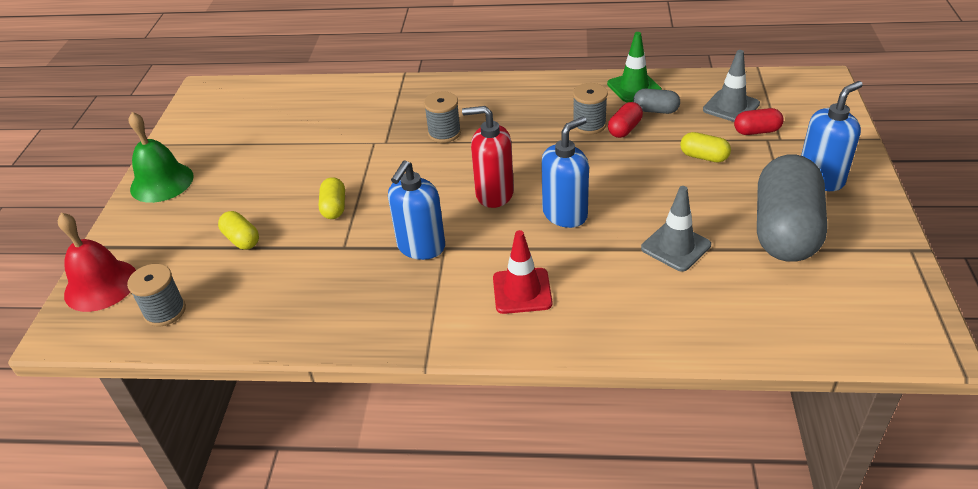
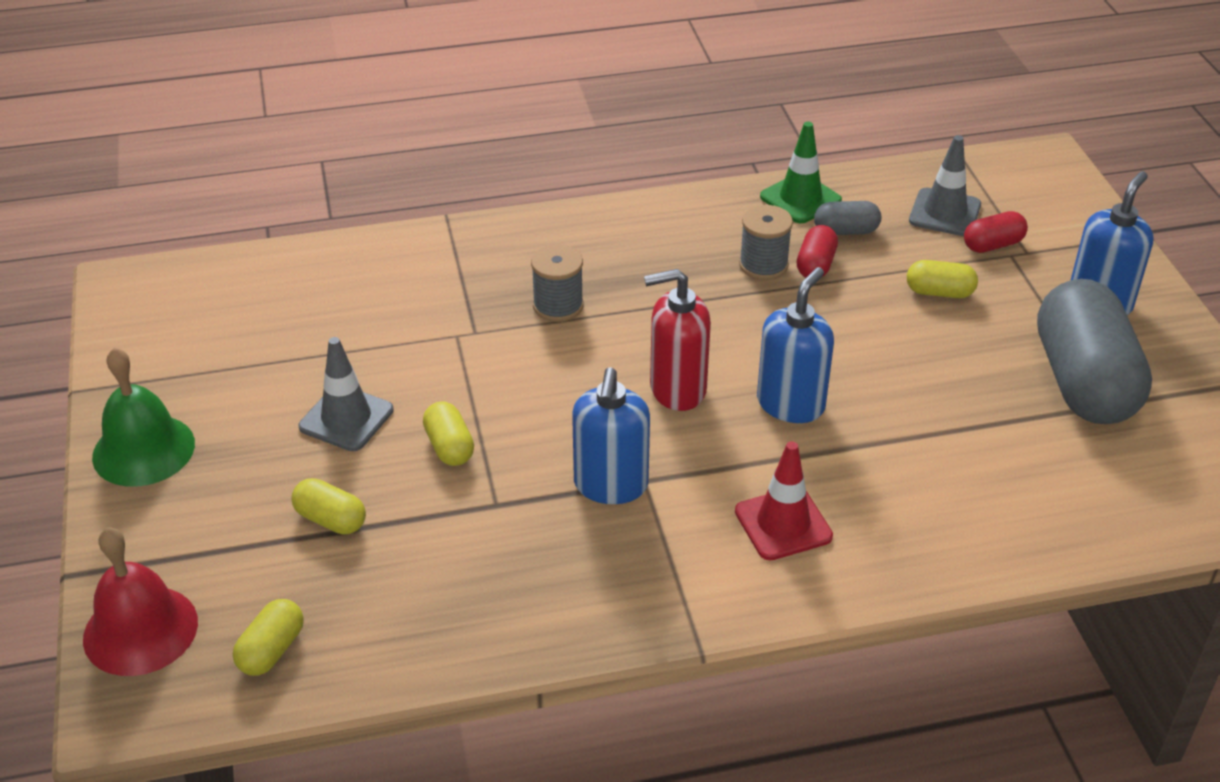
camera: 20 degrees left, 0 degrees up
(165, 311) = (271, 650): grey spool -> yellow capsule
(675, 247) = (957, 427): grey traffic cone -> grey traffic cone (346, 418)

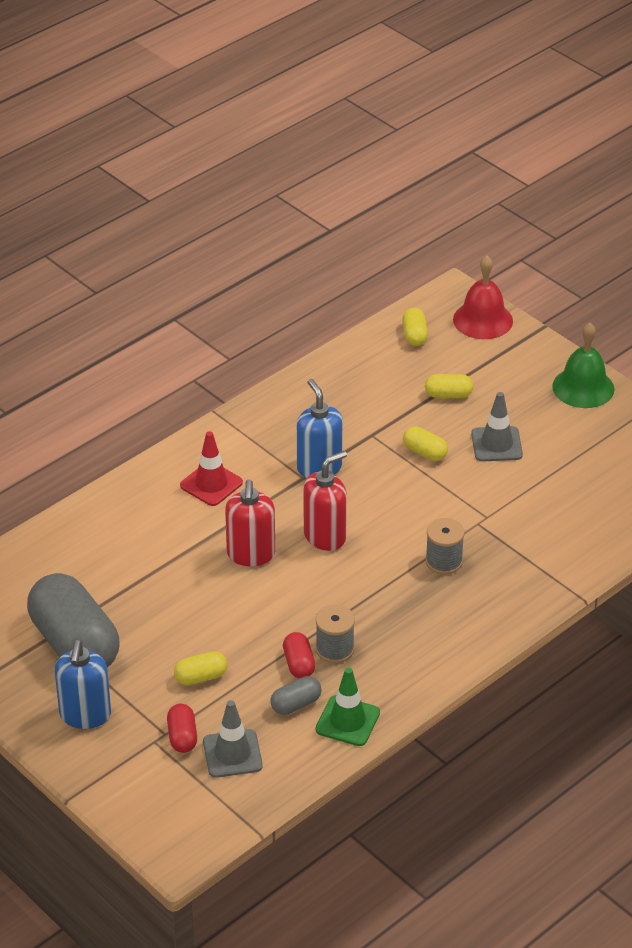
camera: 150 degrees right, 0 degrees up
(790, 404) = (251, 554): blue soap dispenser -> red soap dispenser
(992, 245) = (182, 737): red capsule -> red capsule turned 45 degrees counterclockwise

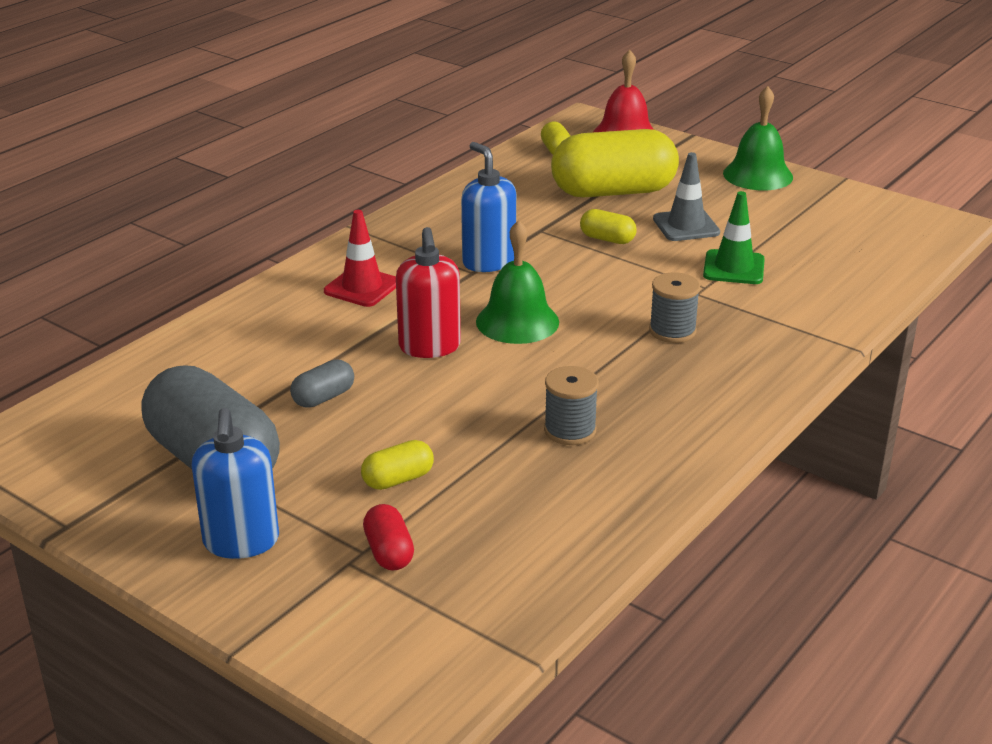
camera: 10 degrees left, 10 degrees down
(232, 754) = (467, 565): grey traffic cone -> none
(296, 704) = (539, 496): grey capsule -> grey capsule (323, 397)
(299, 664) = (528, 451): red capsule -> none
(325, 536) = (517, 321): red soap dispenser -> green bell
(347, 721) = (617, 507): green traffic cone -> green traffic cone (733, 268)
(448, 395) = (613, 192): yellow capsule -> yellow capsule, size x2.31

